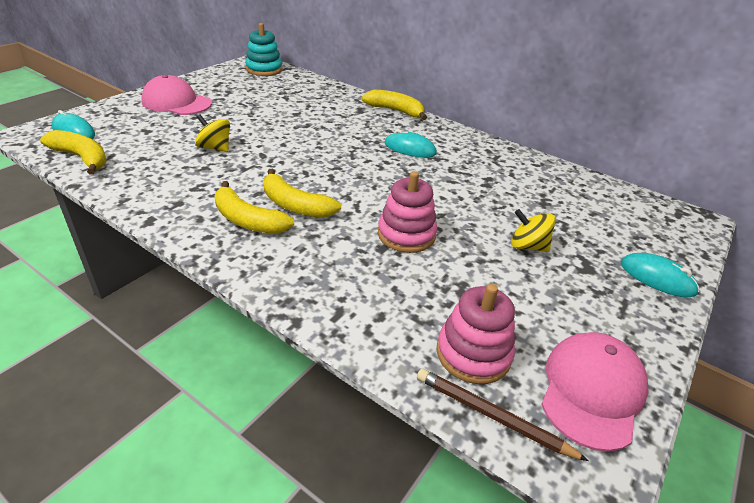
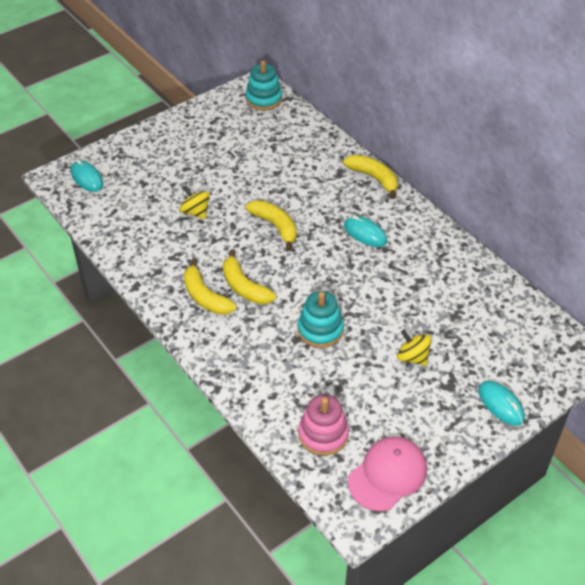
camera: 20 degrees right, 10 degrees up
(82, 158) = (92, 212): yellow banana -> yellow banana (275, 226)
(176, 102) = (173, 146): pink cap -> none
(406, 235) = (320, 330): pink stacking toy -> turquoise stacking toy
(492, 415) = (314, 475): brown pencil -> none

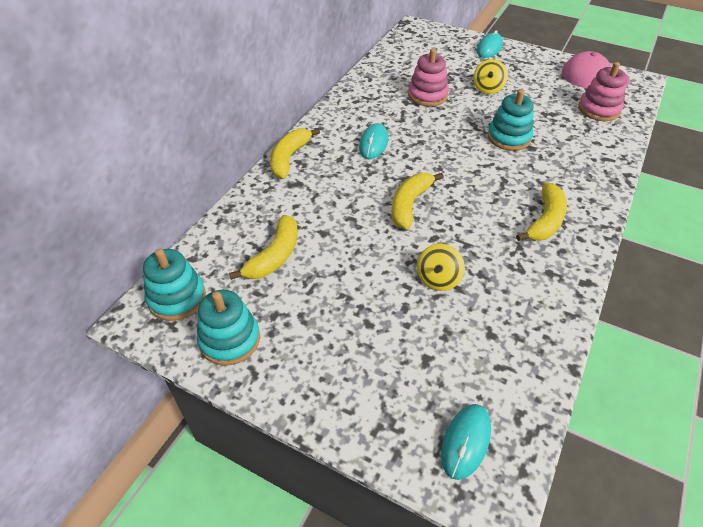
camera: 115 degrees left, 0 degrees up
(217, 113) = (230, 339): none -> turquoise stacking toy
(244, 287) = (507, 198): yellow banana -> yellow banana (275, 256)
(423, 301) = (427, 95): none -> pink stacking toy

